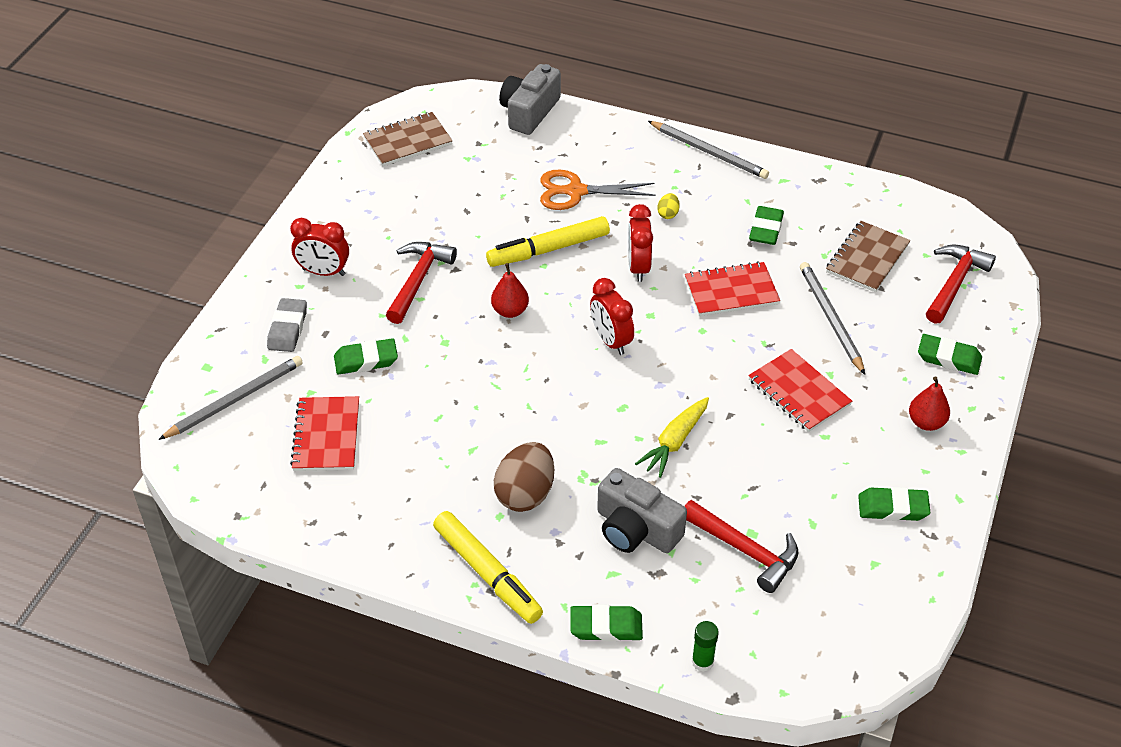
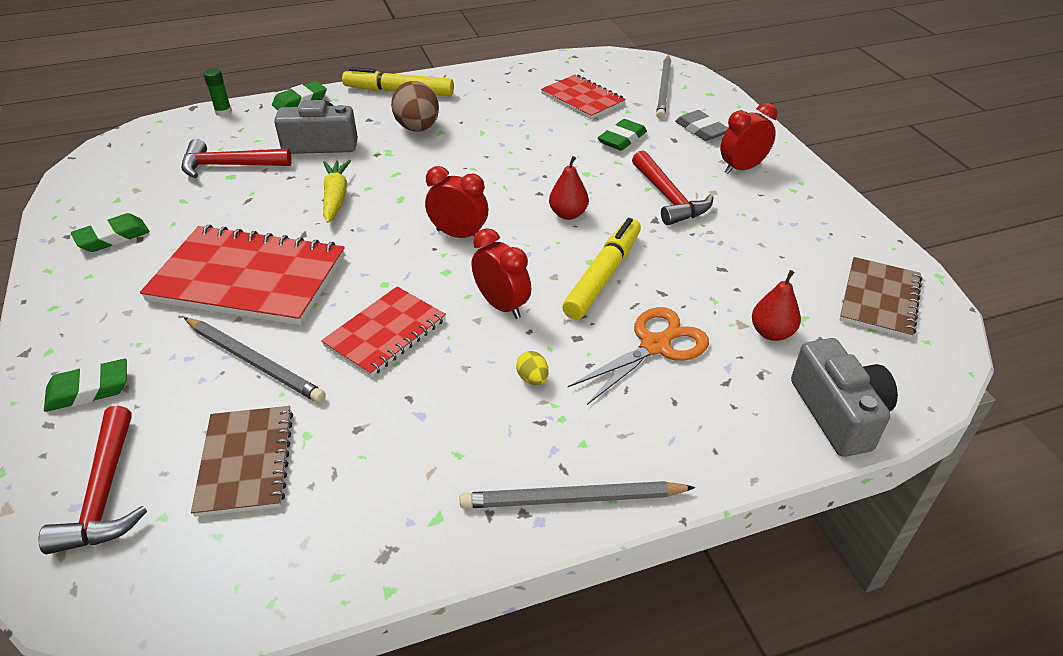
camera: 140 degrees right, 5 degrees down
(766, 229) = (403, 427): green eraser -> none
(799, 392) = (248, 278): red notebook -> red notebook, size x1.70
(926, 422) = (99, 314): red pear -> red pear (771, 333)

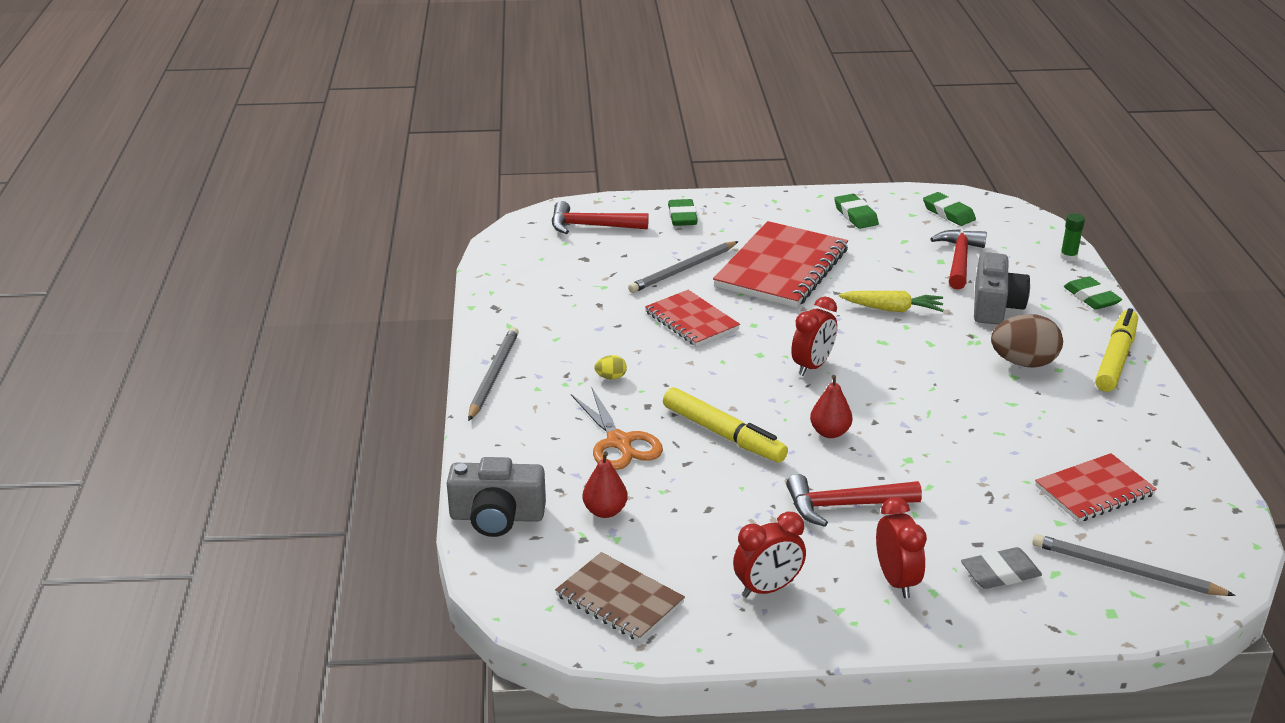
camera: 105 degrees right, 10 degrees down
(246, 462) = (592, 266): brown notebook -> none
(502, 305) = (702, 375): red clock -> red clock (767, 588)
(622, 139) = (982, 501): green eraser -> green eraser (948, 213)

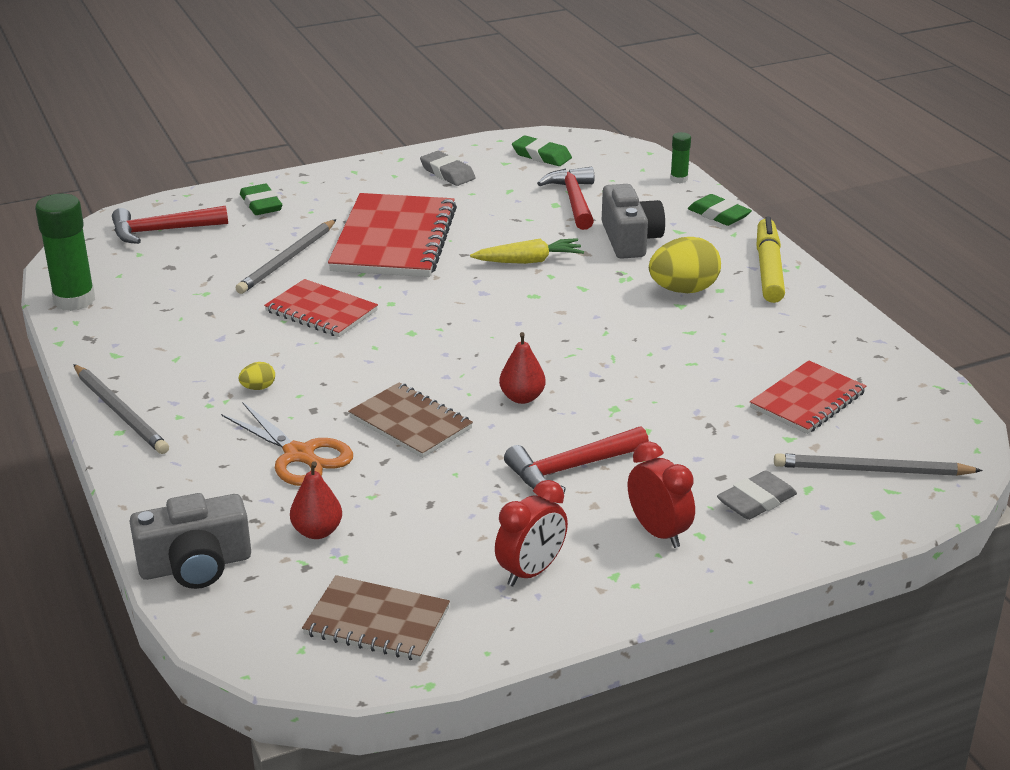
camera: 20 degrees left, 0 degrees up
(493, 375) = (120, 412): grey pencil -> grey pencil turned 150 degrees clockwise
(497, 273) = (74, 300): none -> green glue stick
(723, 434) = (410, 423): yellow marker -> brown notebook
(812, 366) = (473, 334): red clock -> none
(855, 215) = (447, 173): green eraser -> grey eraser
(1023, 363) = (683, 290): brown egg -> yellow egg

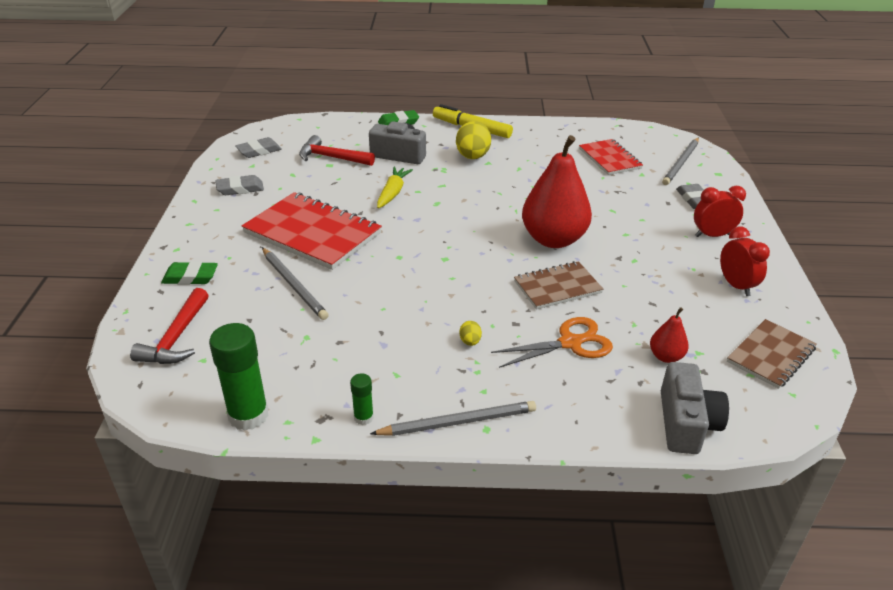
camera: 65 degrees left, 5 degrees up
(321, 311) = (385, 288): red notebook -> none
(522, 398) = (553, 239): red pear -> red pear, size x2.22
(541, 156) = (259, 151): green eraser -> grey eraser
(571, 468) = (638, 244): red hammer -> none
(679, 179) = (343, 120): green glue stick -> green glue stick (363, 417)

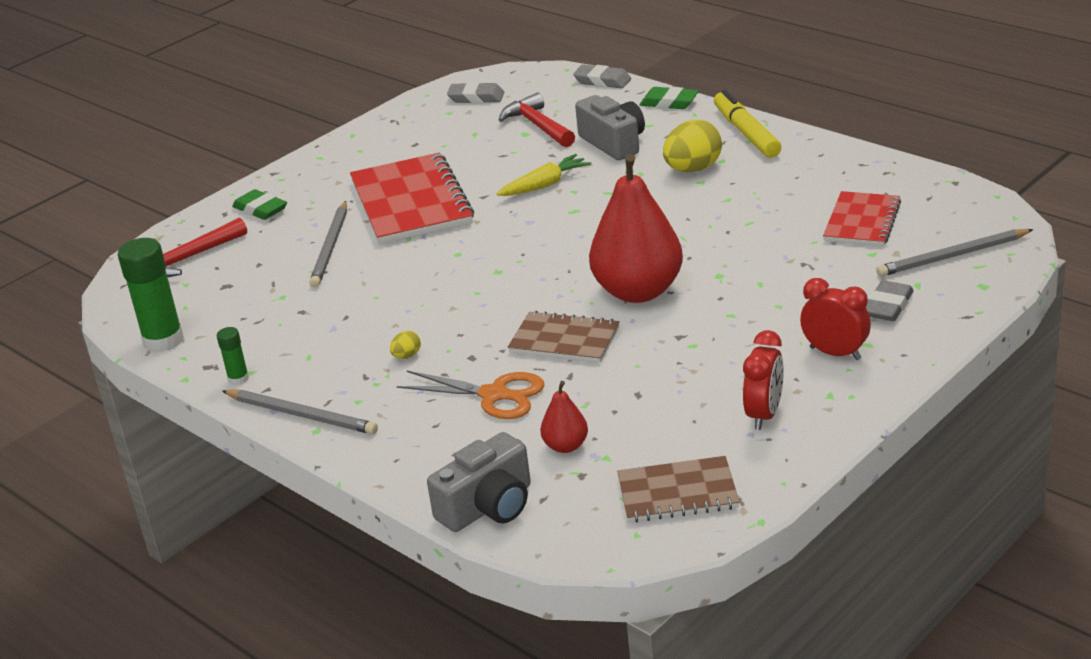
camera: 45 degrees right, 5 degrees down
(240, 189) = (406, 135): grey eraser -> grey eraser (602, 81)

